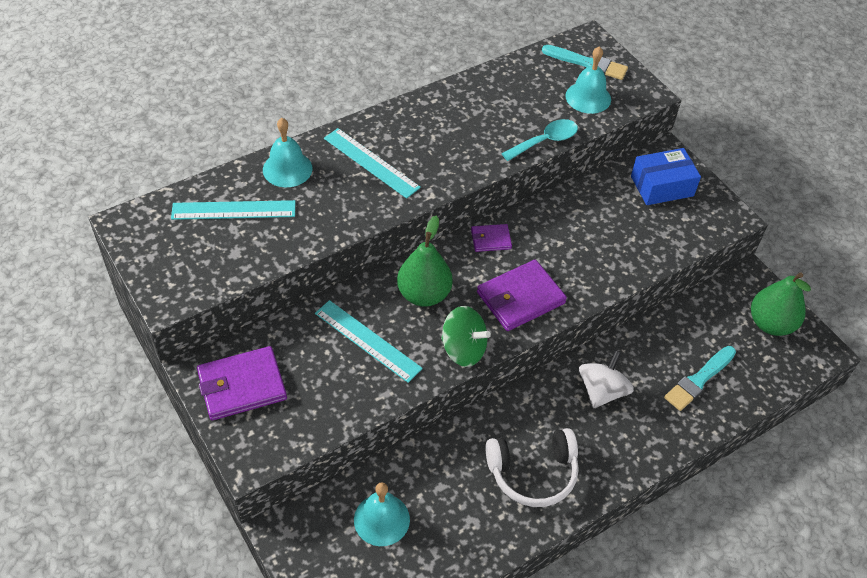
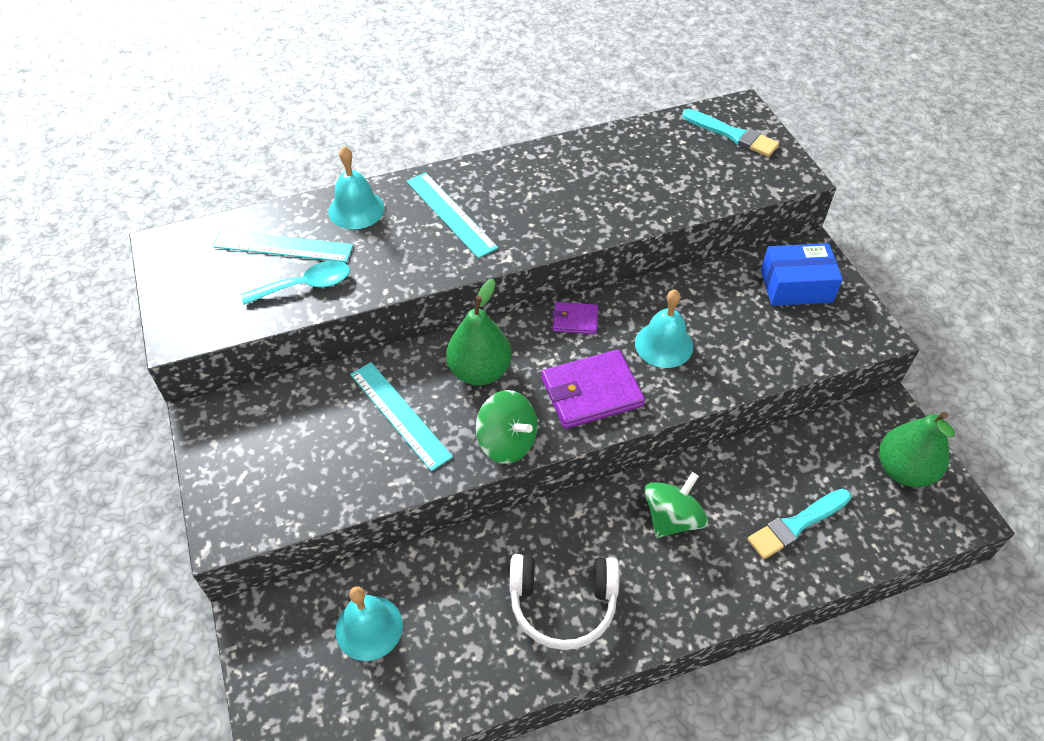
camera: 15 degrees right, 0 degrees up
(242, 386) = (244, 444): purple wallet -> none
(545, 141) = (659, 214): turquoise spoon -> turquoise spoon (306, 285)
(588, 97) = (723, 172): turquoise bell -> turquoise bell (664, 344)
(602, 391) = (672, 518): white spinning top -> green spinning top

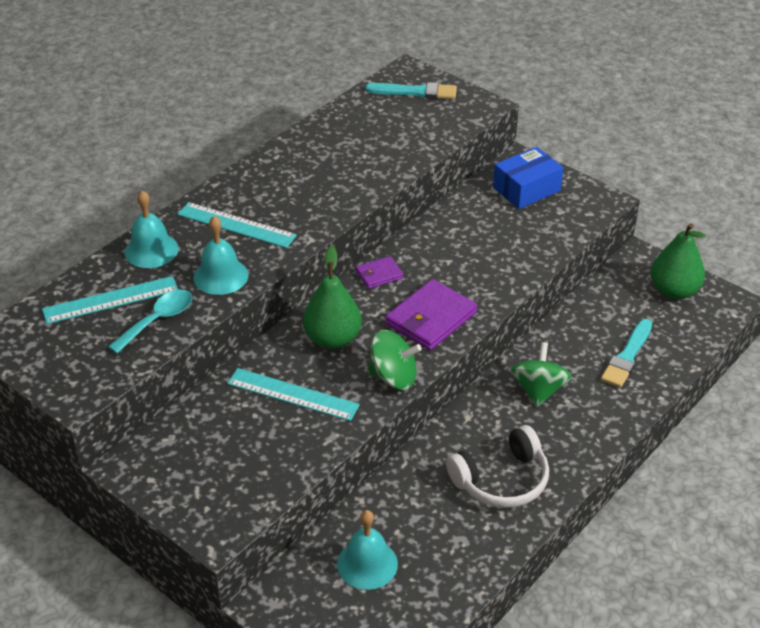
camera: 30 degrees left, 10 degrees down
(664, 344) = (460, 265): turquoise bell -> turquoise bell (221, 276)

